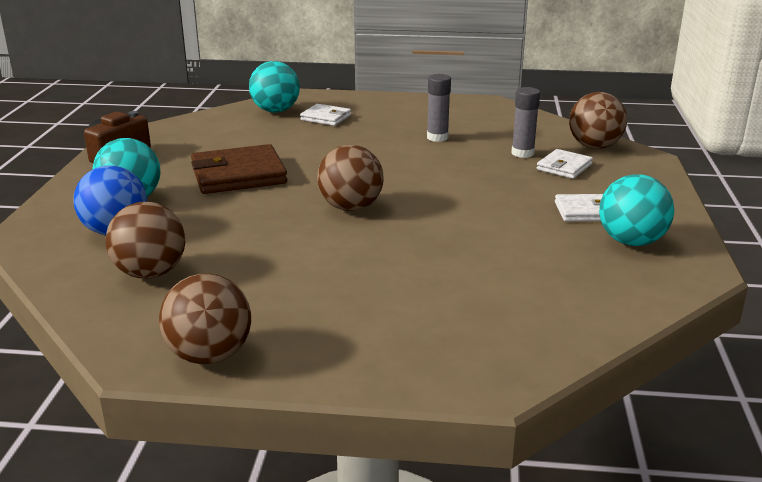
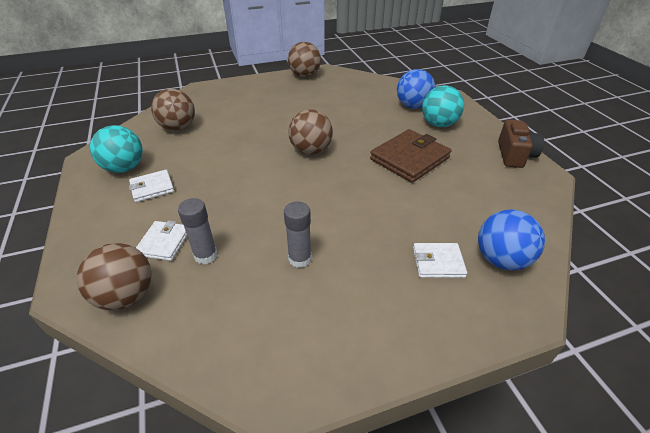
camera: 155 degrees right, 15 degrees up
(150, 273) = (365, 93): brown ball -> brown ball (178, 128)
(275, 111) = (501, 259): turquoise ball -> blue ball

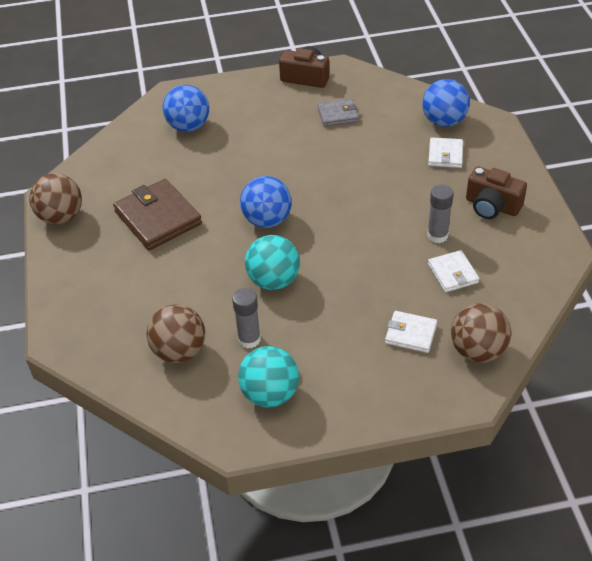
camera: 80 degrees left, 5 degrees up
(152, 188) = (317, 358): white wallet -> white wallet (453, 273)
(206, 255) = (430, 300): grey glue stick -> grey glue stick (249, 339)
(311, 151) = (267, 220): brown ball -> blue ball
(356, 309) = (492, 206): none -> brown camera
(409, 159) = (298, 147): brown wallet -> brown wallet (158, 218)
(439, 124) = (235, 114): turquoise ball -> turquoise ball (273, 280)
(468, 178) = (337, 115): none -> grey wallet

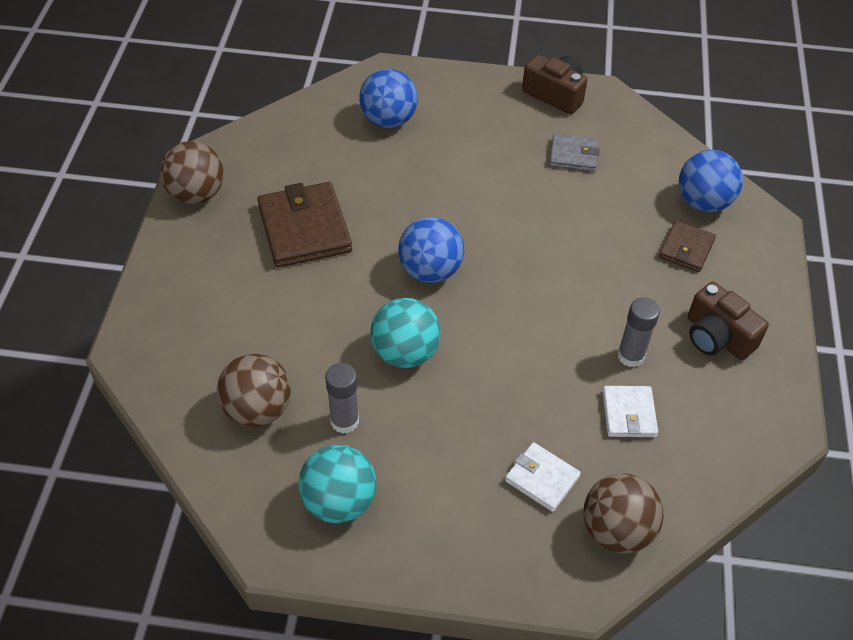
camera: 15 degrees right, 5 degrees up
(445, 155) = (686, 249): white wallet -> brown wallet

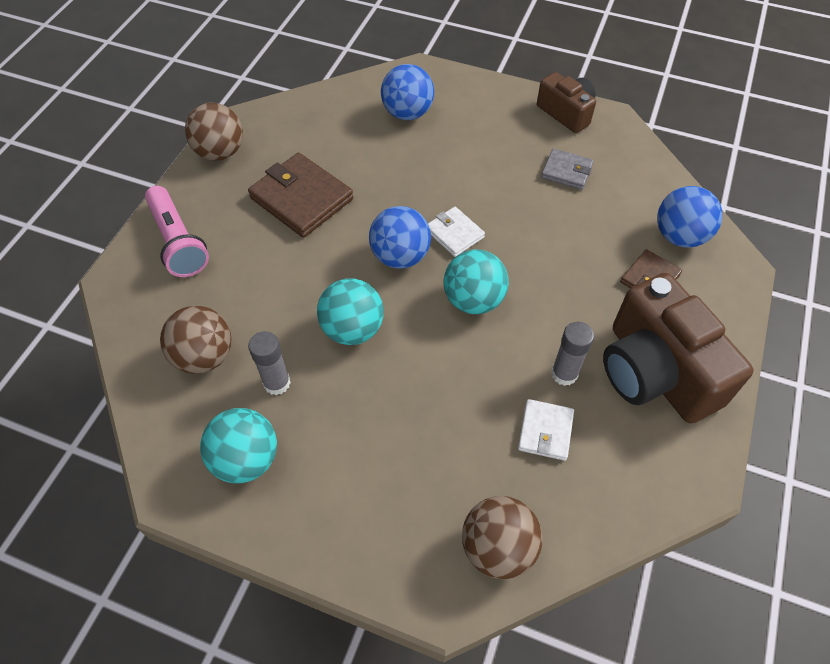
camera: 15 degrees right, 5 degrees up
(184, 297) = (178, 241): none -> pink flashlight
(304, 228) = (301, 198): brown wallet -> brown wallet turned 45 degrees counterclockwise
(519, 301) = (473, 300): none -> turquoise ball
(542, 478) = (441, 478): white wallet -> white wallet (454, 233)
(717, 337) = (656, 371): brown camera -> brown camera, size x1.78

